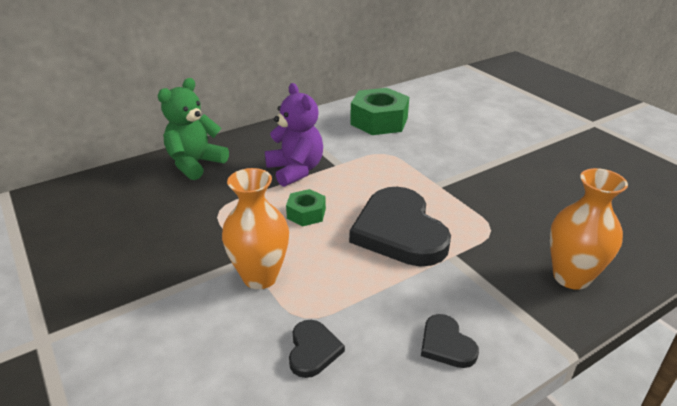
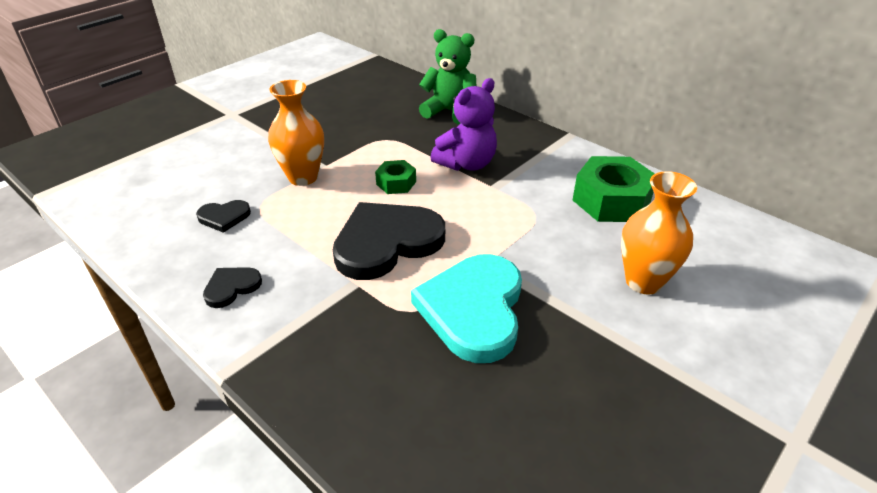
camera: 75 degrees right, 5 degrees up
(491, 200) = (473, 309): none -> turquoise heart
(571, 277) = (339, 382): orange vase -> orange vase (643, 281)

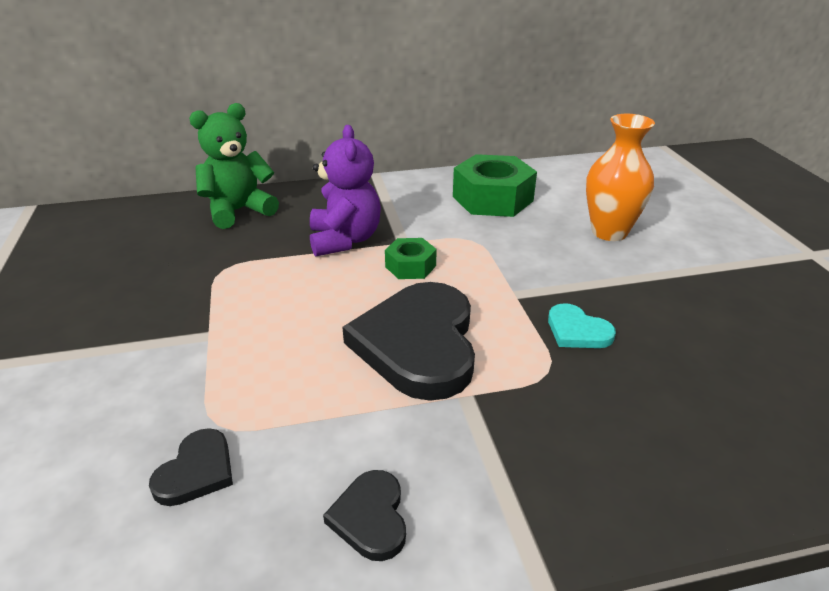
camera: 55 degrees left, 5 degrees down
(303, 177) = (207, 359): orange vase -> none
(396, 183) = (318, 295): green nut -> green nut (410, 266)
(473, 309) = (577, 331): turquoise heart -> turquoise heart, size x0.46

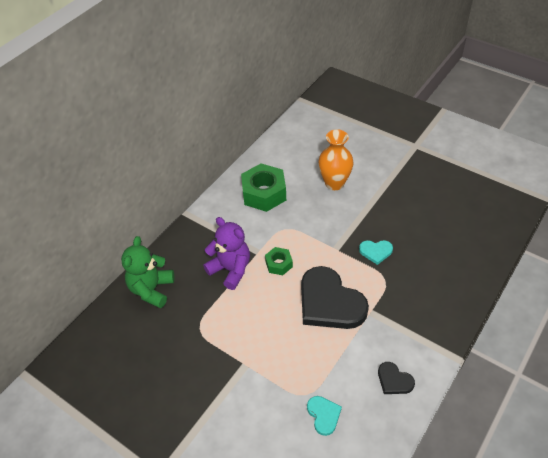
camera: 40 degrees left, 15 degrees up
(196, 471) = (323, 415): black heart -> turquoise heart

